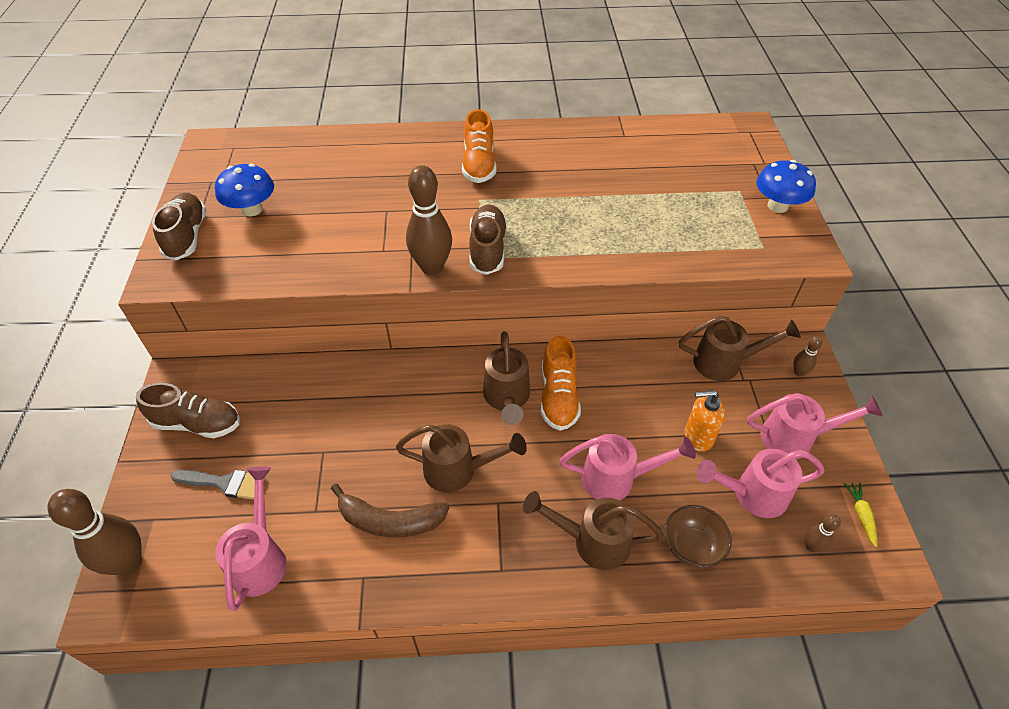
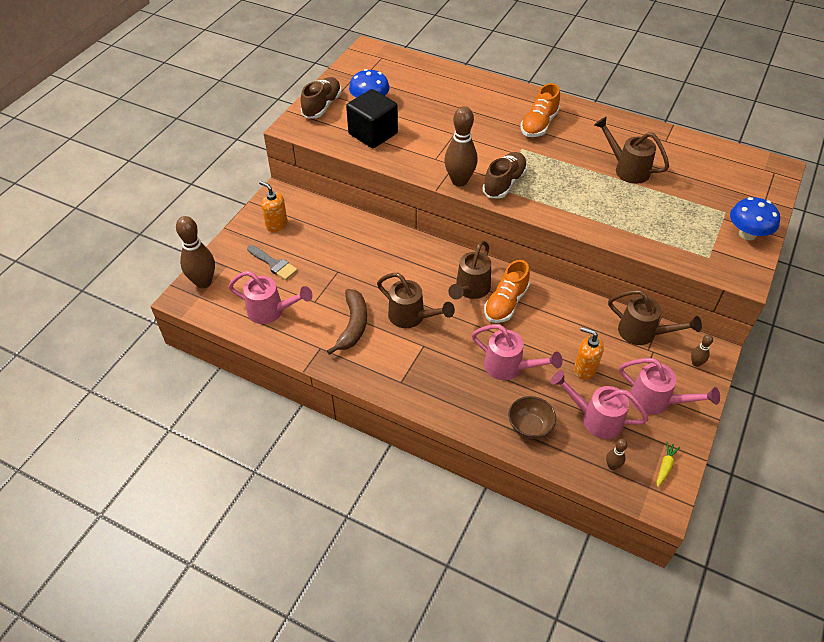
camera: 30 degrees right, 0 degrees up
(197, 423) = (276, 225): brown shoe -> orange soap dispenser
(260, 557) = (271, 311): pink watering can -> pink watering can turned 75 degrees clockwise
(281, 248) = (373, 134): none -> black cube
(389, 521) = (353, 326): brown banana -> brown banana turned 120 degrees counterclockwise
(592, 541) = (467, 393): brown watering can -> brown watering can (627, 169)

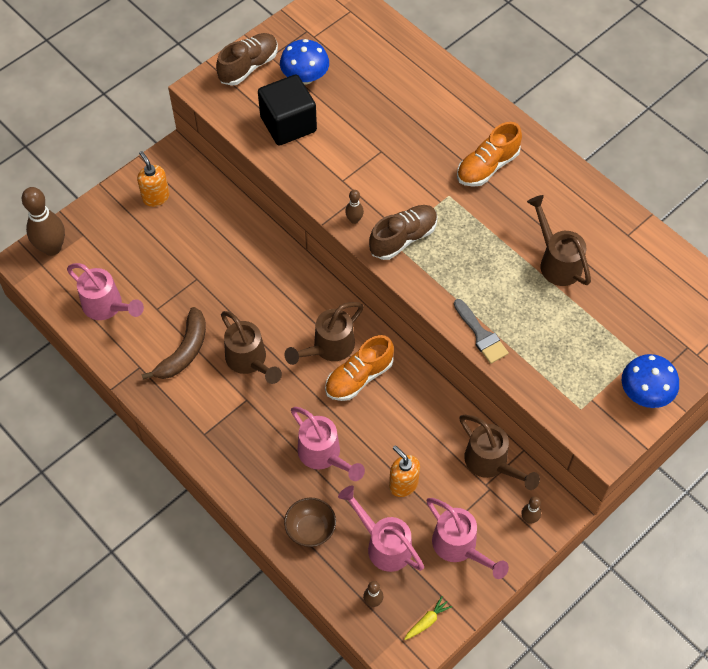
camera: 20 degrees right, 10 degrees up
(273, 264) = (133, 248): grey brush -> grey brush (481, 335)
(459, 181) = (354, 220): brown bowling pin -> brown bowling pin, size x0.47

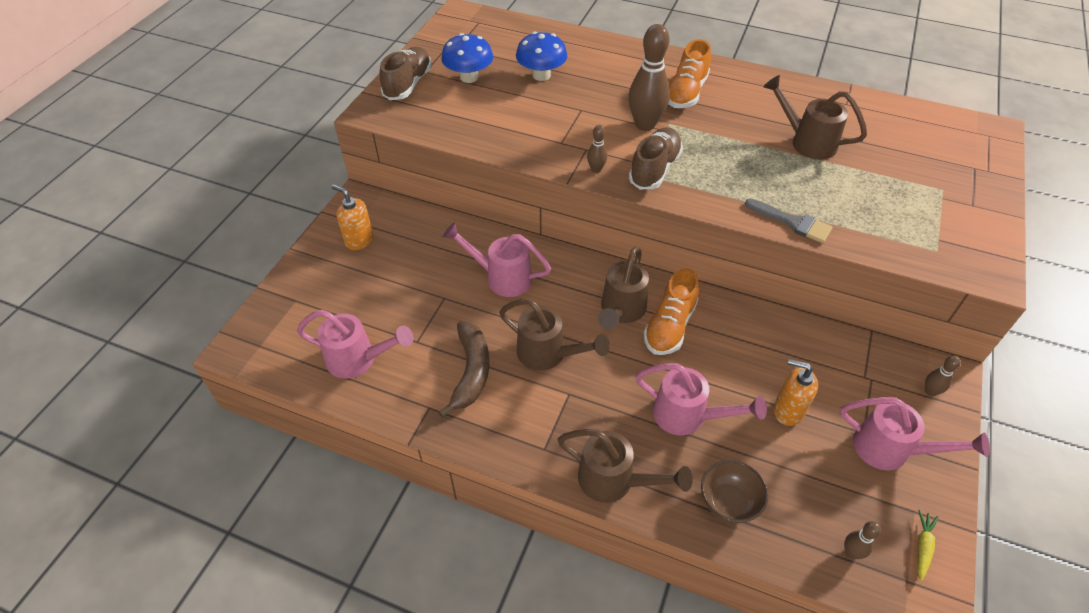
camera: 25 degrees left, 10 degrees down
(52, 248) = (264, 325): brown bowling pin -> brown bowling pin (645, 124)
(288, 124) = (477, 115): black cube -> none
(383, 544) = (814, 482): pink watering can -> pink watering can (501, 277)
(491, 464) = (854, 355): brown watering can -> brown watering can (615, 481)
(645, 393) = (977, 216): blue mushroom -> blue mushroom (541, 75)

